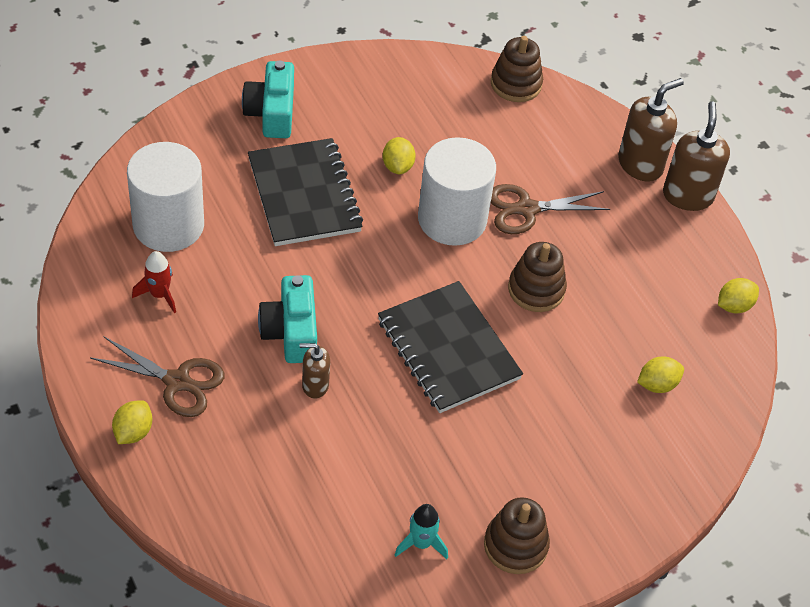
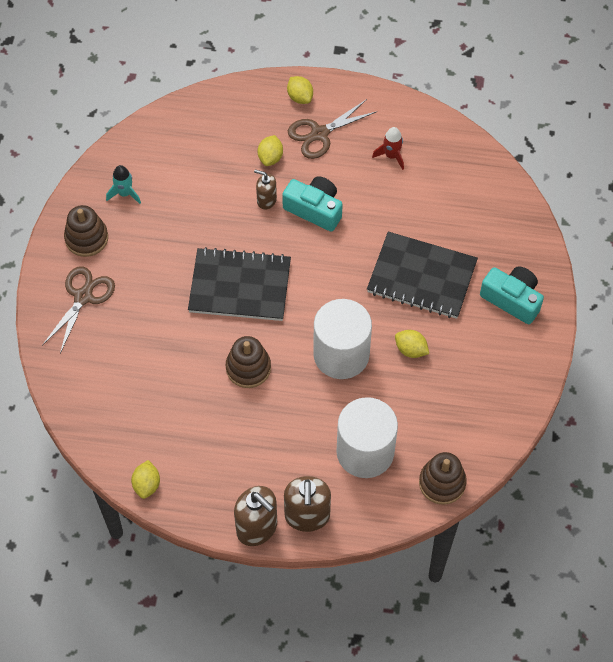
camera: 130 degrees right, 10 degrees up
(168, 225) = (446, 187): white cylinder -> white cylinder (365, 452)
(315, 385) = (266, 200): brown soap dispenser -> brown soap dispenser turned 105 degrees counterclockwise
(527, 209) = (318, 408): brown scissors -> brown scissors (83, 297)
(657, 384) = (126, 389): yellow lemon -> yellow lemon (270, 157)

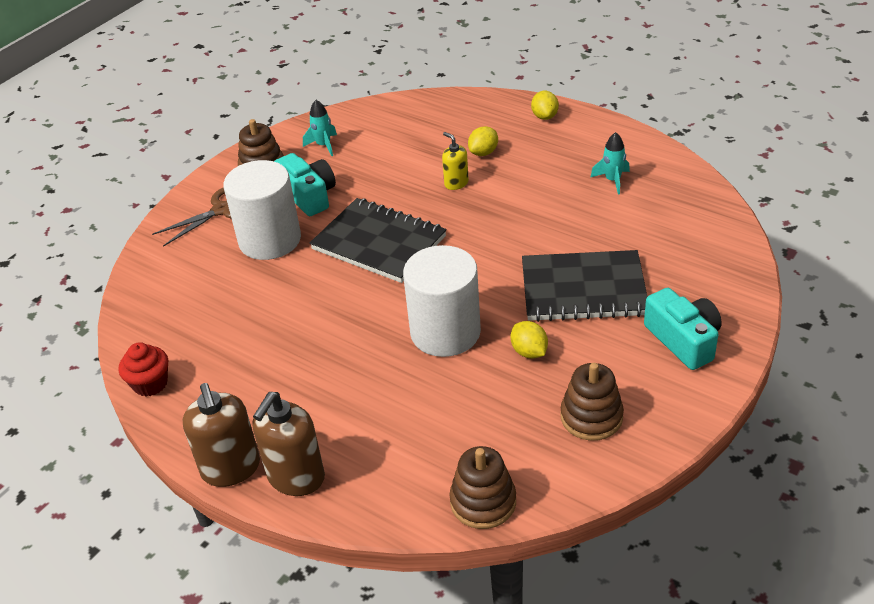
camera: 30 degrees right, 20 degrees down
(147, 484) = (150, 384): yellow lemon -> red cupcake
(248, 368) = (336, 313): brown stacking toy -> brown stacking toy (591, 417)
(266, 200) = (456, 183): brown soap dispenser -> yellow soap dispenser
(314, 209) = (501, 202): turquoise camera -> turquoise camera (309, 196)
(319, 134) = (546, 147): brown scissors -> none
(365, 452) = (409, 435): white cylinder -> white cylinder (270, 240)
(391, 156) = (612, 180): red rocket -> turquoise rocket
(421, 277) = (583, 289): black notebook -> black notebook turned 45 degrees counterclockwise

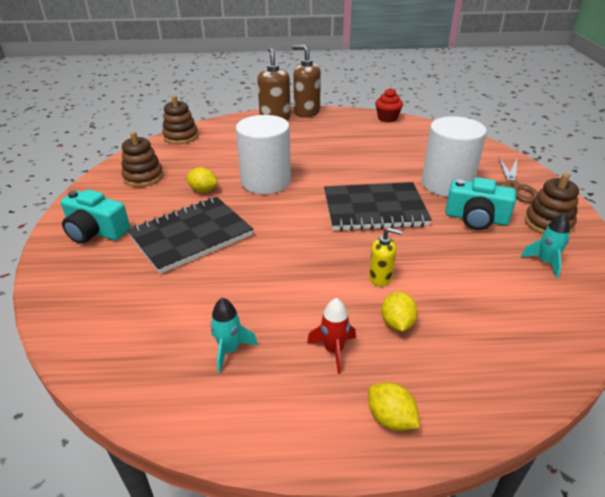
camera: 140 degrees right, 5 degrees down
(543, 155) = (333, 350): none -> red rocket

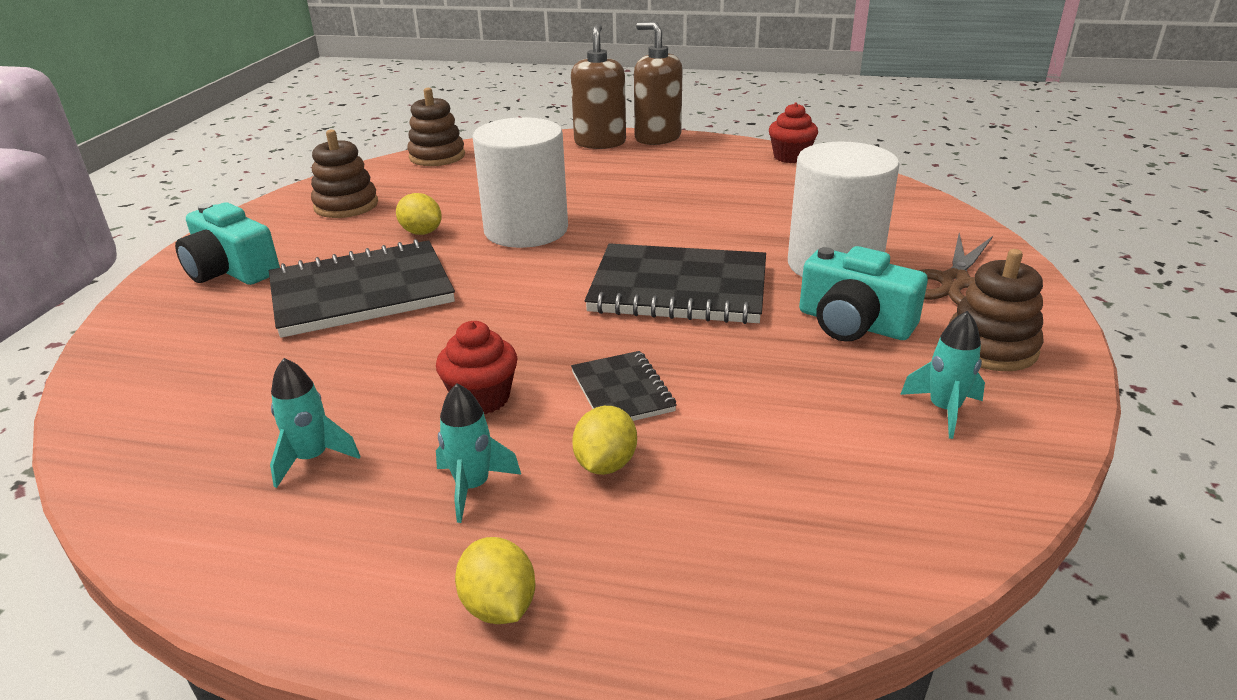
camera: 15 degrees right, 5 degrees down
(305, 294) = (481, 398): none -> red cupcake
(333, 350) = (472, 487): red rocket -> turquoise rocket
(380, 277) = (622, 391): yellow soap dispenser -> black notebook

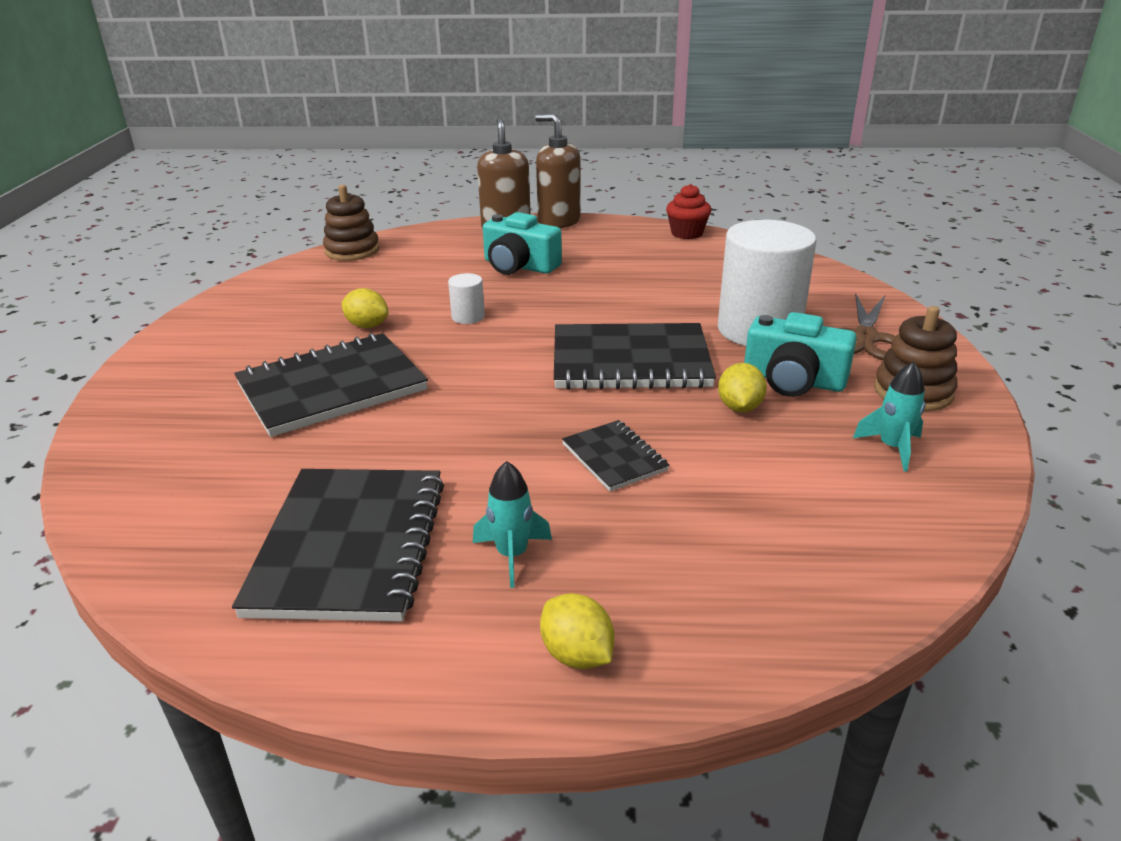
camera: 10 degrees left, 0 degrees up
(231, 270) = (189, 376): turquoise camera -> turquoise camera (519, 266)
(312, 458) = (350, 546): turquoise rocket -> black notebook
(346, 205) = (280, 304): brown stacking toy -> none
(481, 398) = (488, 476): red cupcake -> none
(526, 230) = (468, 317): white cylinder -> white cylinder, size x0.42
(605, 464) = (623, 523): yellow lemon -> yellow lemon (739, 407)

